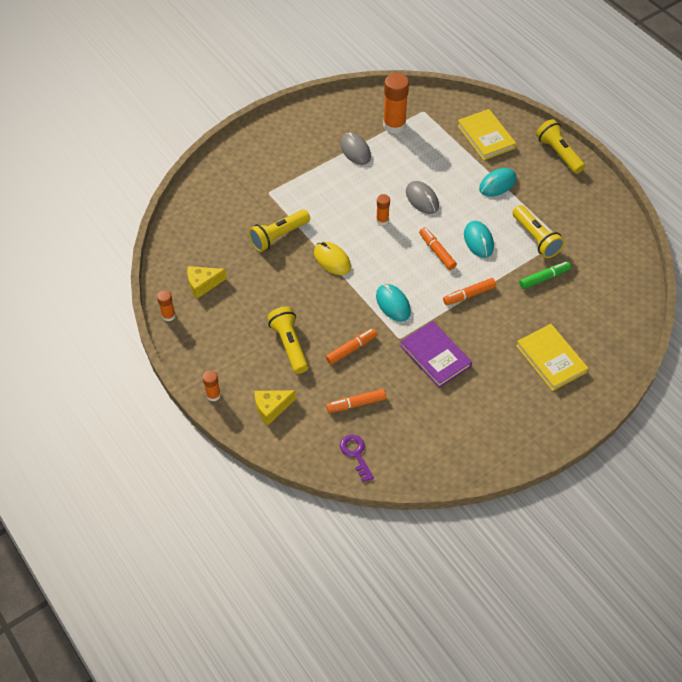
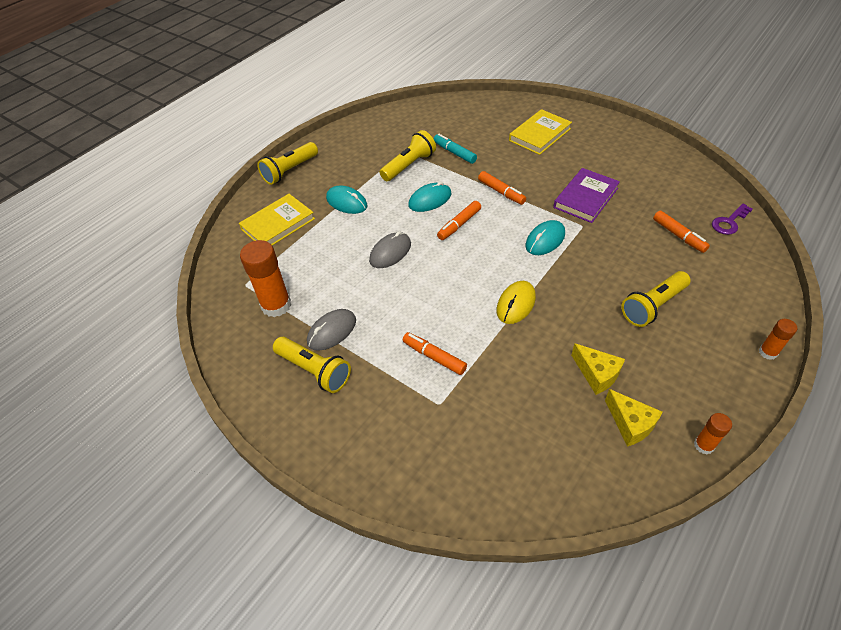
camera: 105 degrees left, 5 degrees down
(271, 408) = (738, 296): yellow cheese -> yellow cheese (596, 374)
(278, 236) = (508, 367): yellow flashlight -> yellow flashlight (314, 371)
(351, 349) = (620, 256): orange marker -> orange marker (434, 357)
(382, 220) = (436, 277): orange glue stick -> none
(544, 278) = (454, 153): green marker -> turquoise marker

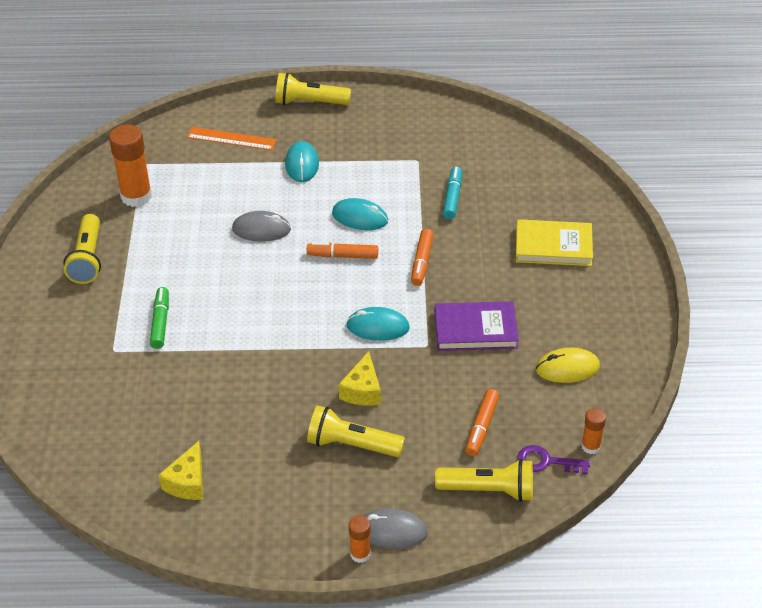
camera: 50 degrees right, 5 degrees down
(278, 224) = (231, 139): yellow book -> orange ruler
(332, 331) = (136, 245): grey mouse -> grey mouse (391, 531)
(409, 165) = (398, 176): yellow flashlight -> yellow flashlight (489, 490)
(434, 357) = (160, 322): orange marker -> green marker
(516, 304) = (269, 345): yellow mouse -> yellow mouse (567, 368)
(596, 374) = (227, 437): yellow cheese -> yellow cheese (362, 390)
(704, 445) = (202, 541): orange glue stick -> orange glue stick (590, 446)

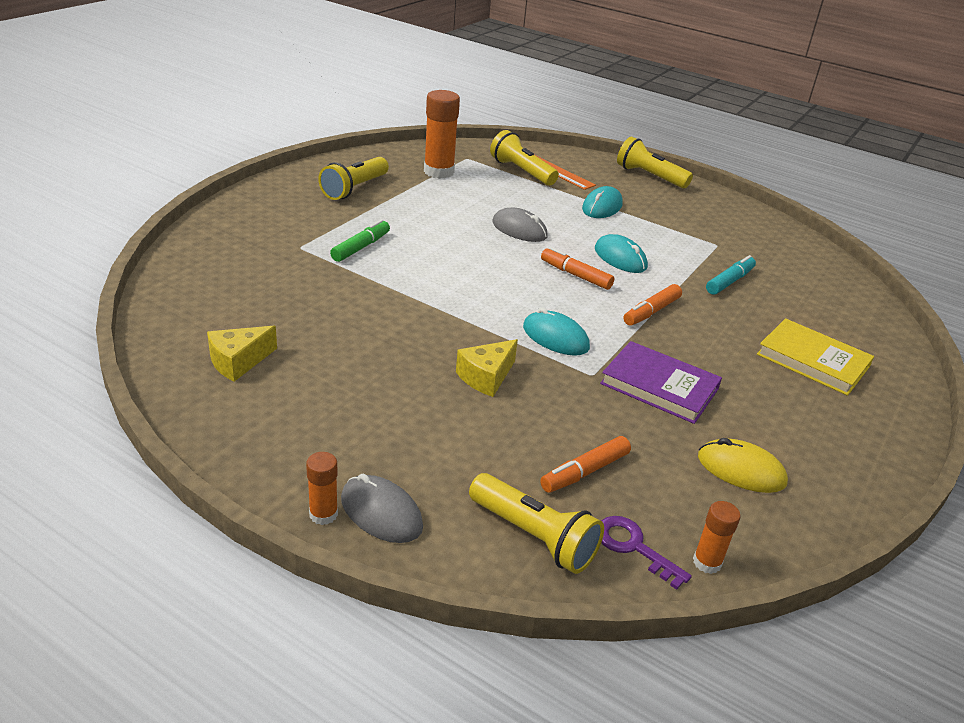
camera: 30 degrees right, 10 degrees down
(351, 444) = (426, 414): yellow flashlight -> yellow flashlight (521, 171)

